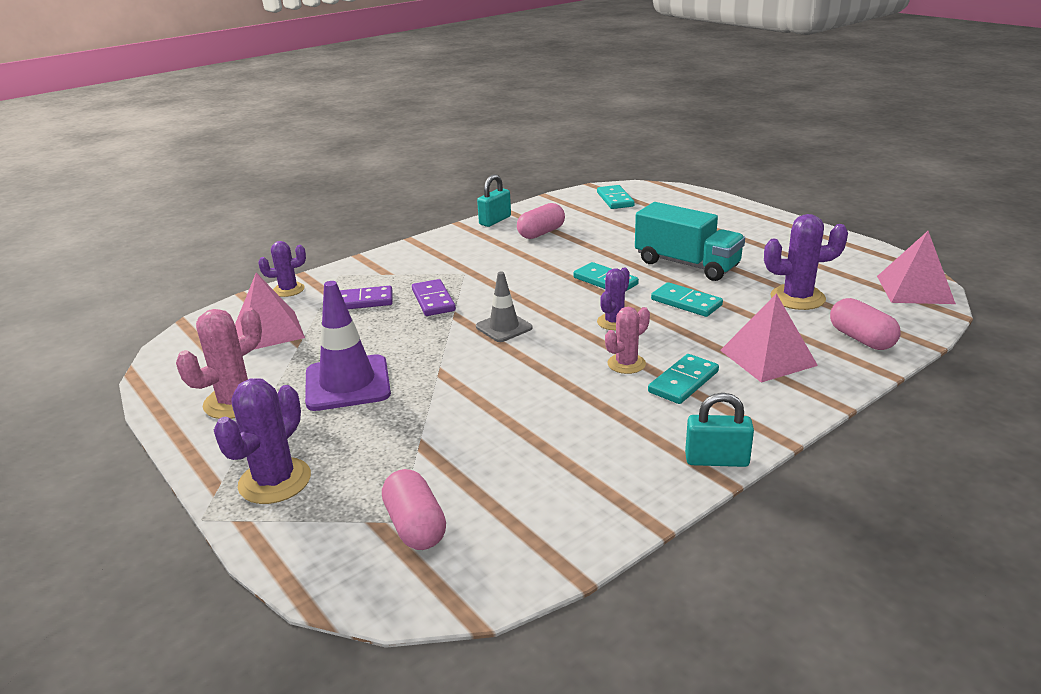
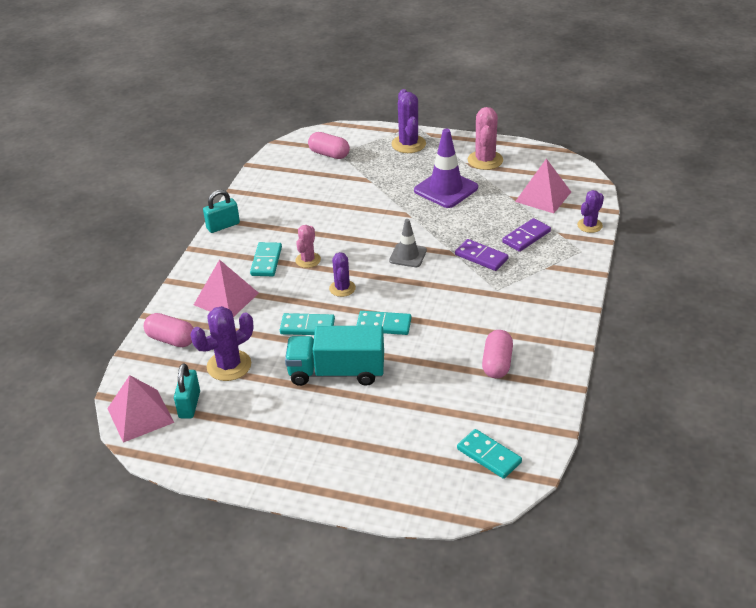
camera: 145 degrees right, 10 degrees up
(495, 220) = (560, 364): turquoise padlock -> turquoise padlock (189, 405)

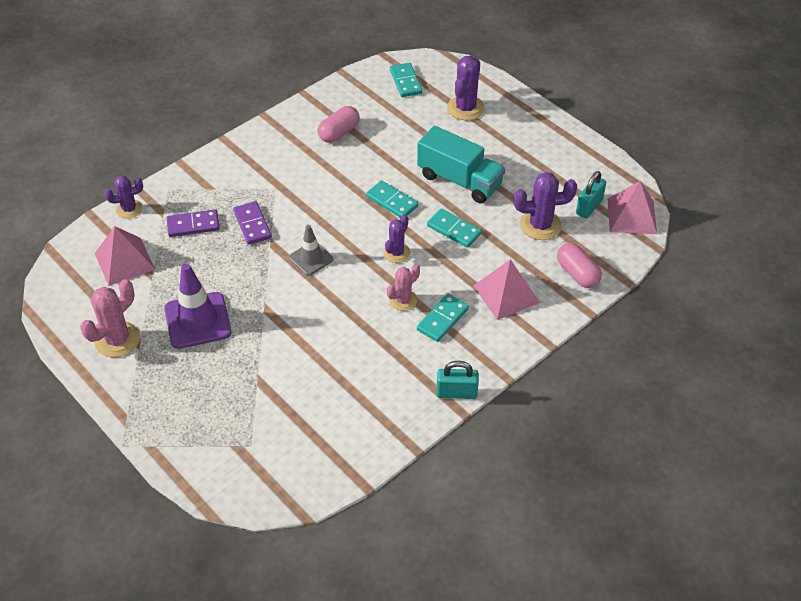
camera: 150 degrees left, 10 degrees up
(329, 154) = (262, 449): pink capsule -> none
(408, 144) = (164, 413): purple cactus -> purple cactus (465, 108)

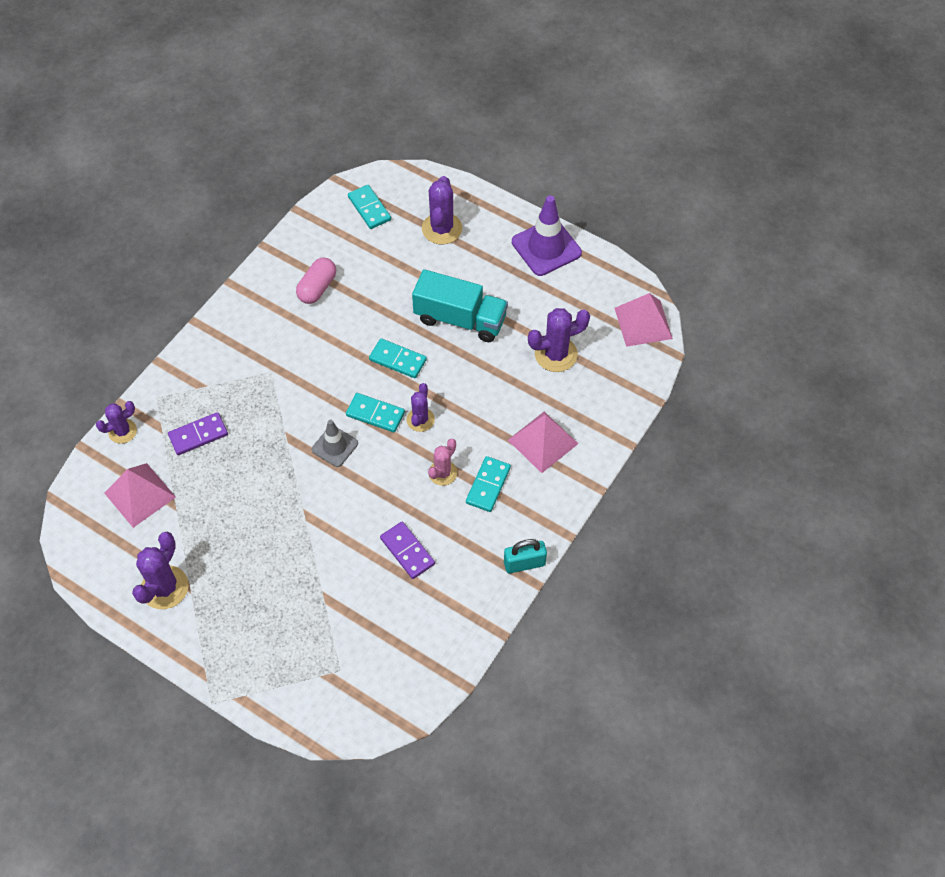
camera: 15 degrees left, 10 degrees up
(117, 340) = (164, 587): pink cactus -> purple cactus
(198, 320) = (241, 545): purple traffic cone -> purple traffic cone (546, 247)
(252, 224) = (261, 420): purple domino -> purple domino (407, 551)
(454, 230) = (470, 379): turquoise domino -> turquoise domino (375, 414)
(577, 274) = (606, 402): pink capsule -> none
(589, 207) = (598, 322): turquoise padlock -> none

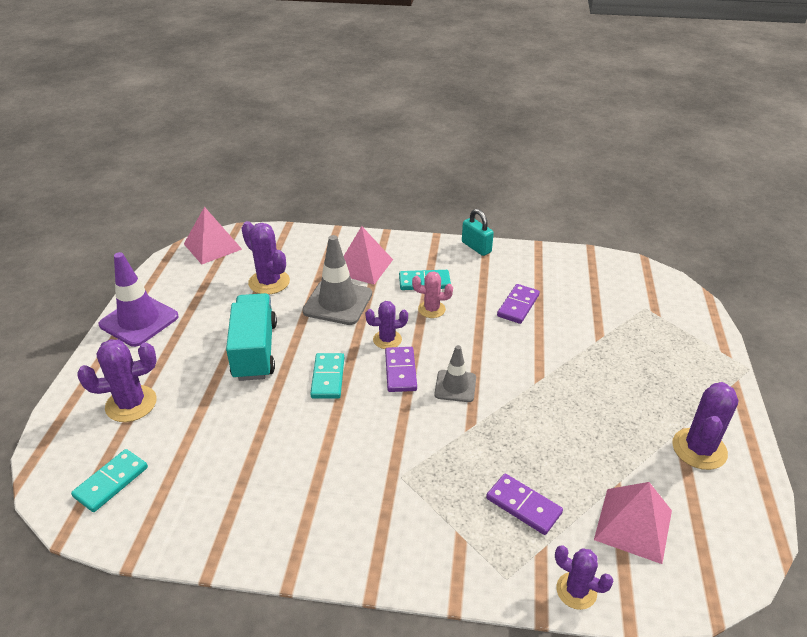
camera: 115 degrees left, 20 degrees down
(164, 587) = (699, 449): purple cactus -> purple cactus turned 60 degrees counterclockwise
(317, 288) = (259, 483): pink capsule -> none
(375, 414) = (400, 371): turquoise domino -> purple domino
(494, 400) = (338, 302): none -> grey traffic cone

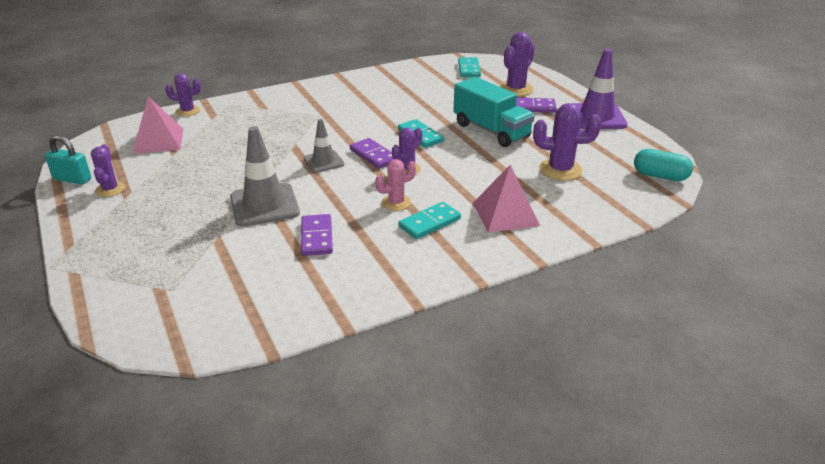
camera: 145 degrees right, 5 degrees down
(212, 246) = (660, 176): pink pyramid -> turquoise capsule
(338, 302) = (482, 177): grey traffic cone -> grey traffic cone (264, 205)
(476, 247) = (417, 284): turquoise padlock -> turquoise padlock (72, 179)
(523, 506) = (233, 127): purple domino -> purple domino (532, 107)
(699, 449) = (110, 189): purple cactus -> purple cactus, size x0.64

